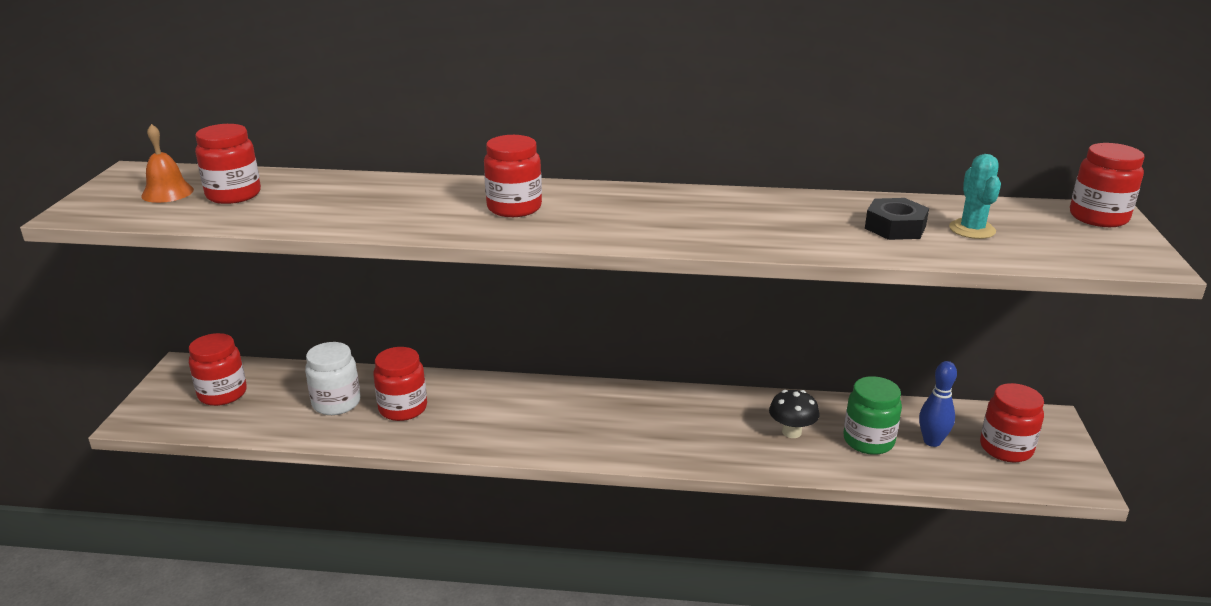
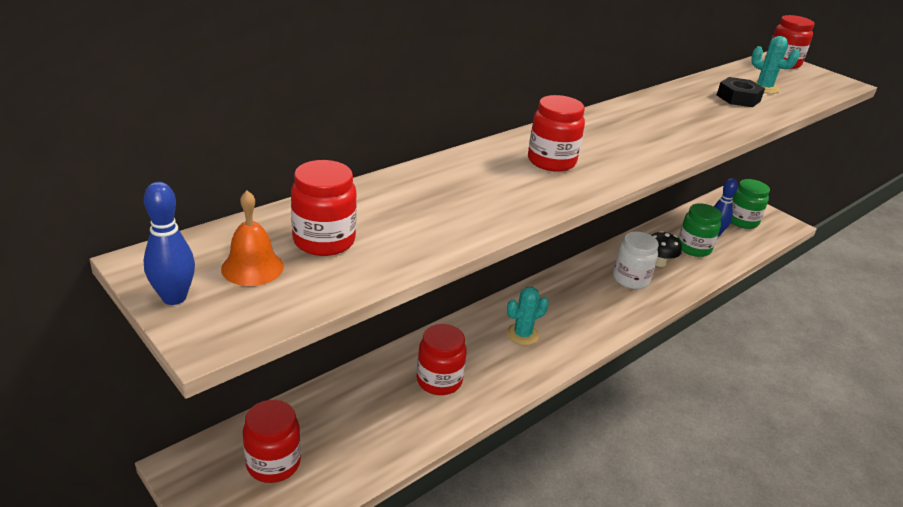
camera: 50 degrees left, 5 degrees up
(103, 191) = (174, 297): none -> blue bowling pin
(336, 403) = (384, 408): white jar -> white jar (630, 279)
(527, 415) = (522, 334): none -> turquoise cactus
(1006, 448) = (742, 221): red jar -> green jar

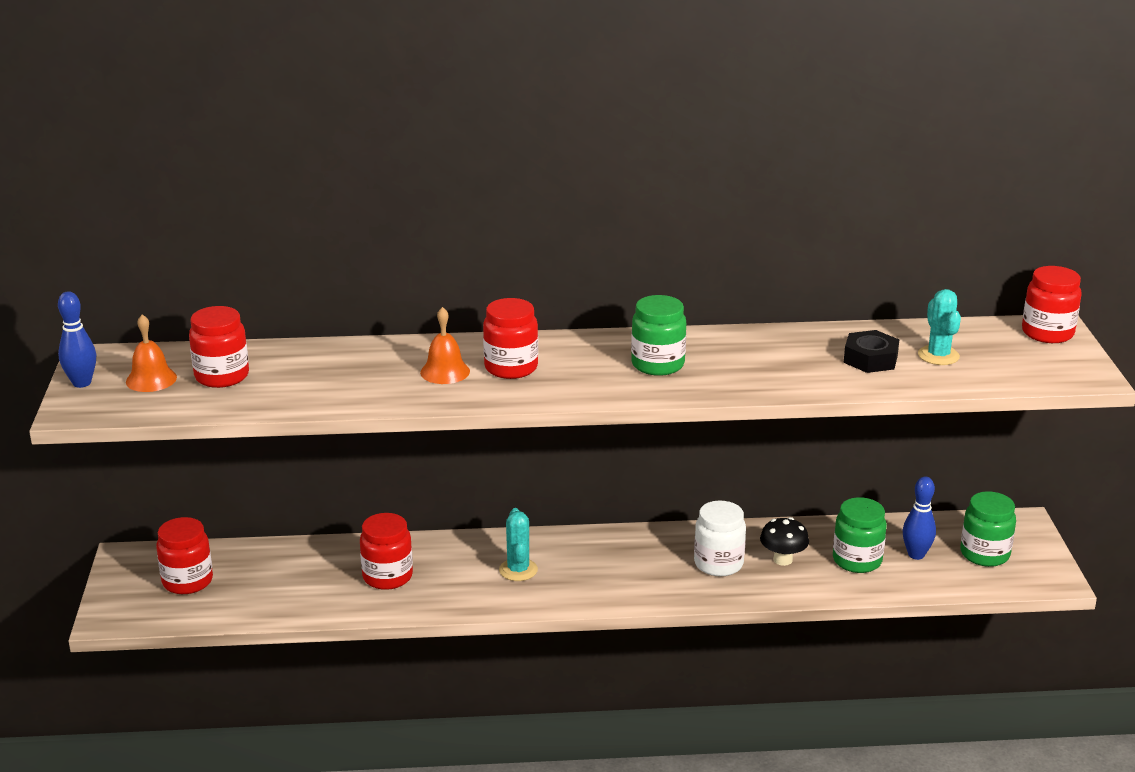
camera: 40 degrees right, 5 degrees down
(510, 178) = (445, 372): none -> orange bell
(522, 334) = (518, 570): turquoise cactus -> turquoise cactus turned 75 degrees clockwise
(638, 132) = (657, 364): none -> green jar

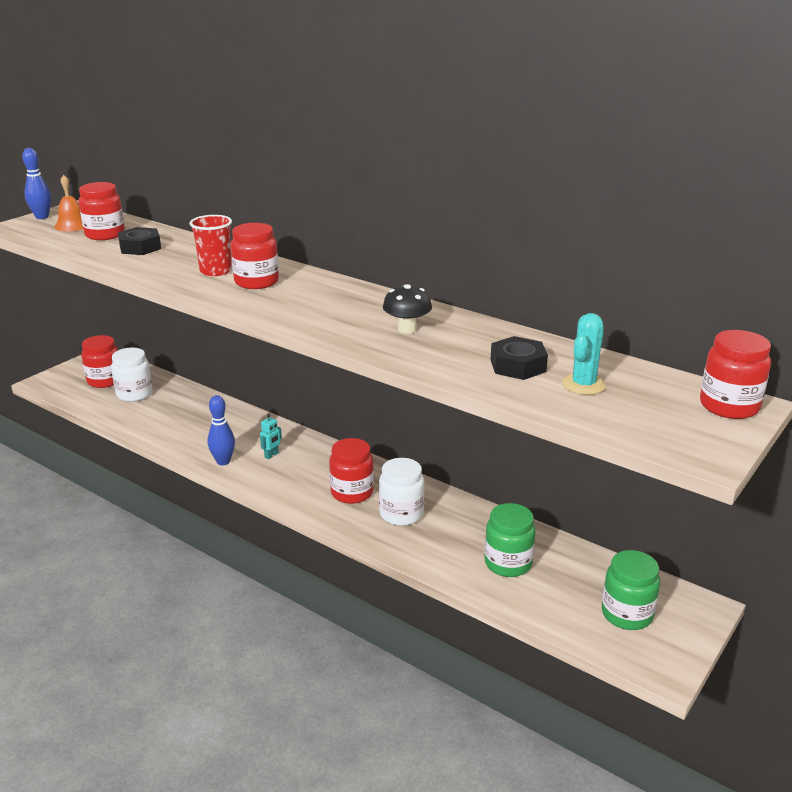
camera: 40 degrees right, 0 degrees up
(254, 579) = (134, 394): none -> white jar
(301, 376) = (140, 247): none -> black nut
(387, 577) = (197, 424): red jar -> red jar (352, 493)
(445, 372) = (215, 271): orange bell -> red cup
(518, 570) = (271, 455): turquoise cactus -> turquoise robot
(657, 364) = (350, 312): green jar -> none
(782, 559) = (451, 534): black mushroom -> black mushroom (407, 329)
(916, 555) = (564, 584): blue bowling pin -> blue bowling pin (223, 461)

